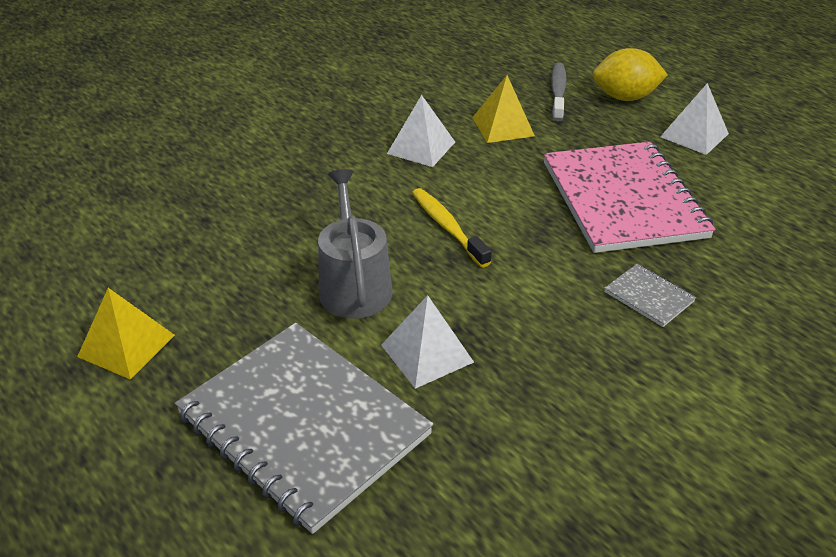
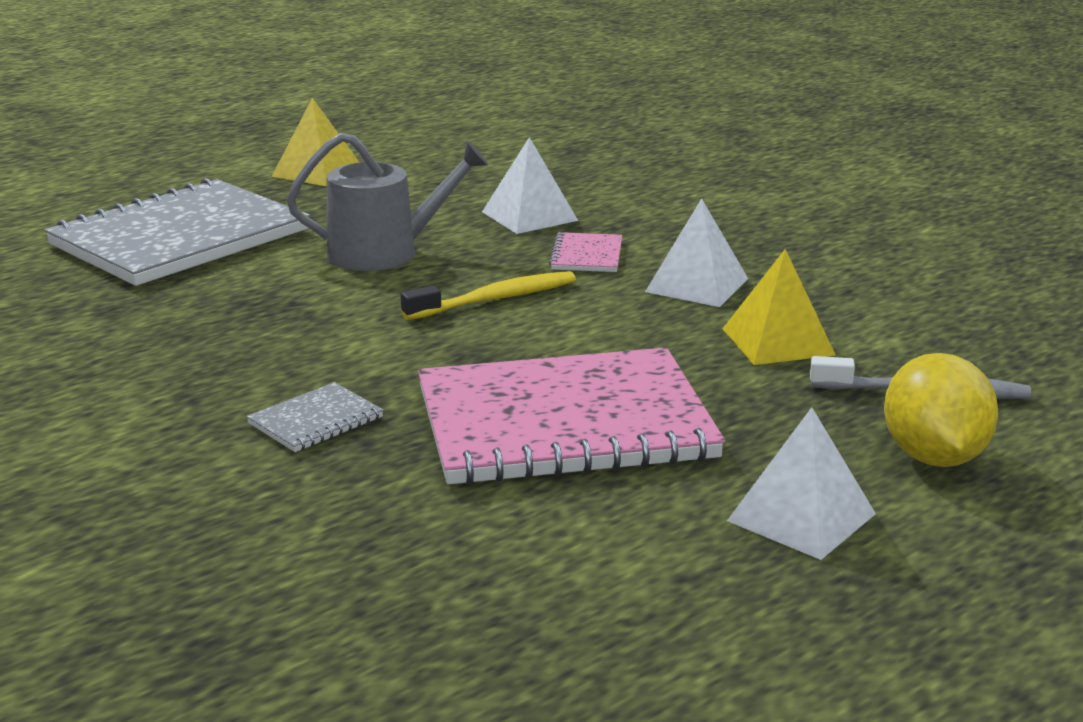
camera: 90 degrees right, 15 degrees down
(367, 188) = (587, 255): none -> pink notebook
(427, 353) = (256, 287): white pyramid -> white pyramid (529, 216)

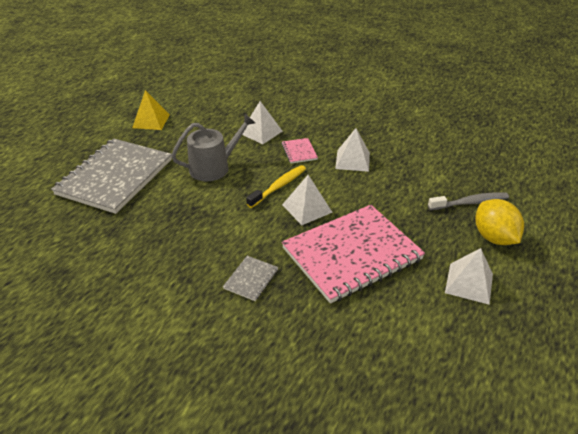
camera: 20 degrees left, 15 degrees up
(527, 340) = (307, 208): none -> white pyramid
(778, 341) = (402, 186): yellow pyramid -> none

